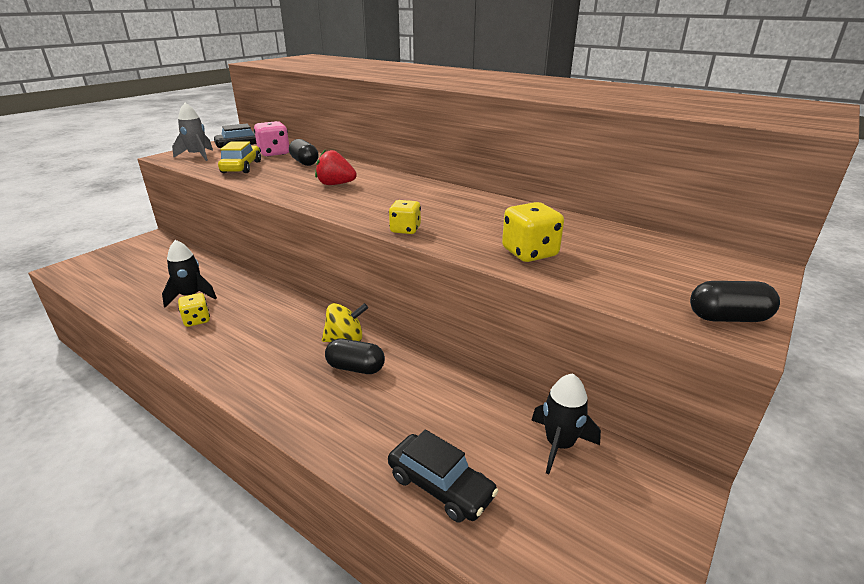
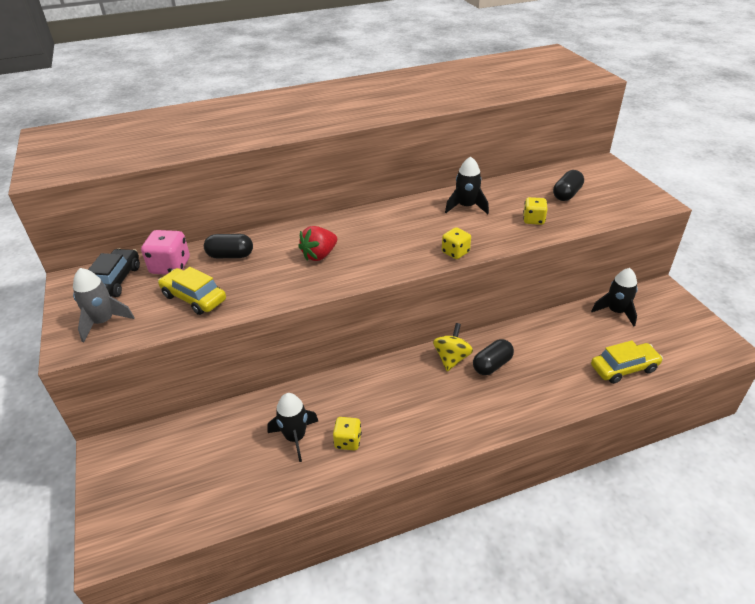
camera: 55 degrees left, 10 degrees up
(440, 486) = (624, 368): black car -> yellow car
(500, 215) = (466, 206): none -> black rocket
(529, 253) = (533, 220): yellow dice -> yellow dice, size x0.66
(728, 318) = (645, 198): black capsule -> black capsule (566, 194)

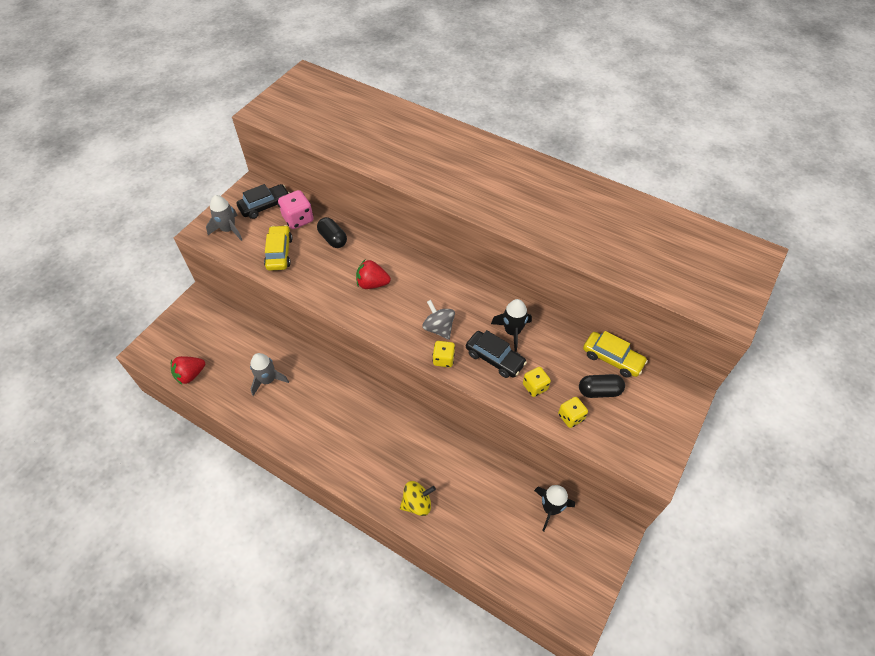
camera: 50 degrees right, 15 degrees up
(204, 511) = (190, 375): none -> red strawberry
(295, 437) = (268, 380): black rocket -> grey rocket
(348, 441) = (284, 409): yellow dice -> yellow dice (571, 417)
(418, 240) = (438, 328): none -> grey spinning top
(451, 358) = (401, 422): yellow spinning top -> yellow spinning top (417, 503)
(484, 226) = (494, 358): none -> black car
(492, 365) = (414, 452): black capsule -> none
(624, 368) = (483, 545): yellow car -> yellow car (612, 359)

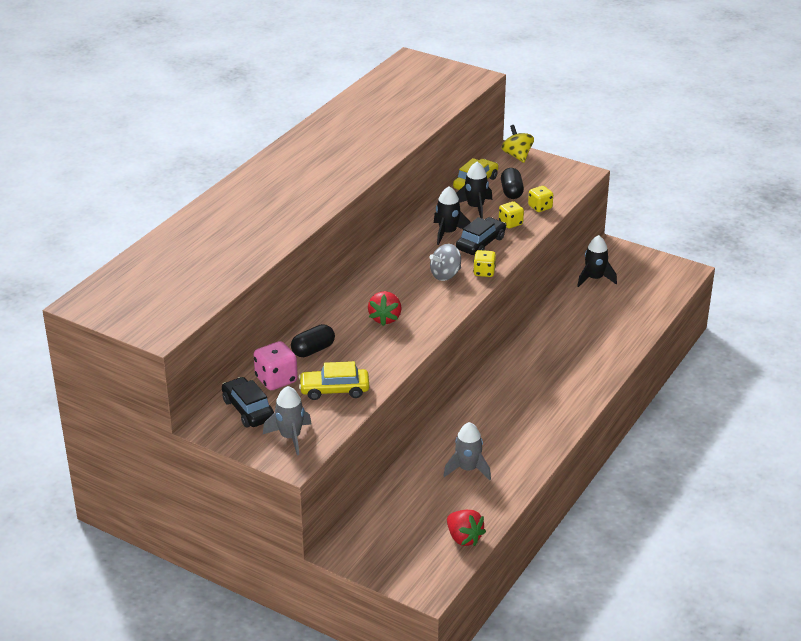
camera: 90 degrees left, 20 degrees down
(417, 503) = (603, 354): yellow spinning top -> yellow spinning top (517, 156)
(563, 356) = (475, 207): none -> black rocket

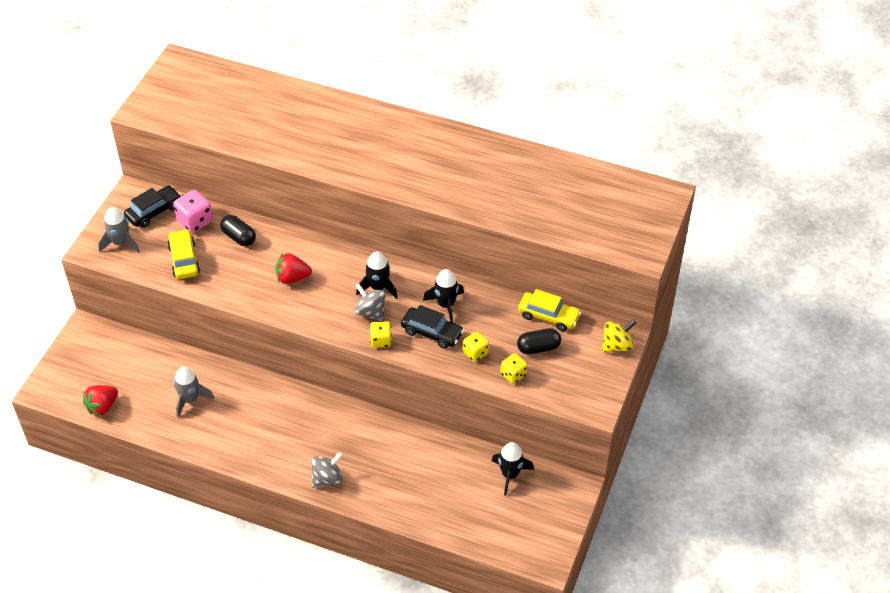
camera: 80 degrees right, 15 degrees up
(475, 207) = (499, 321): black rocket -> black rocket (378, 287)
(585, 382) = (327, 478): none -> grey spinning top

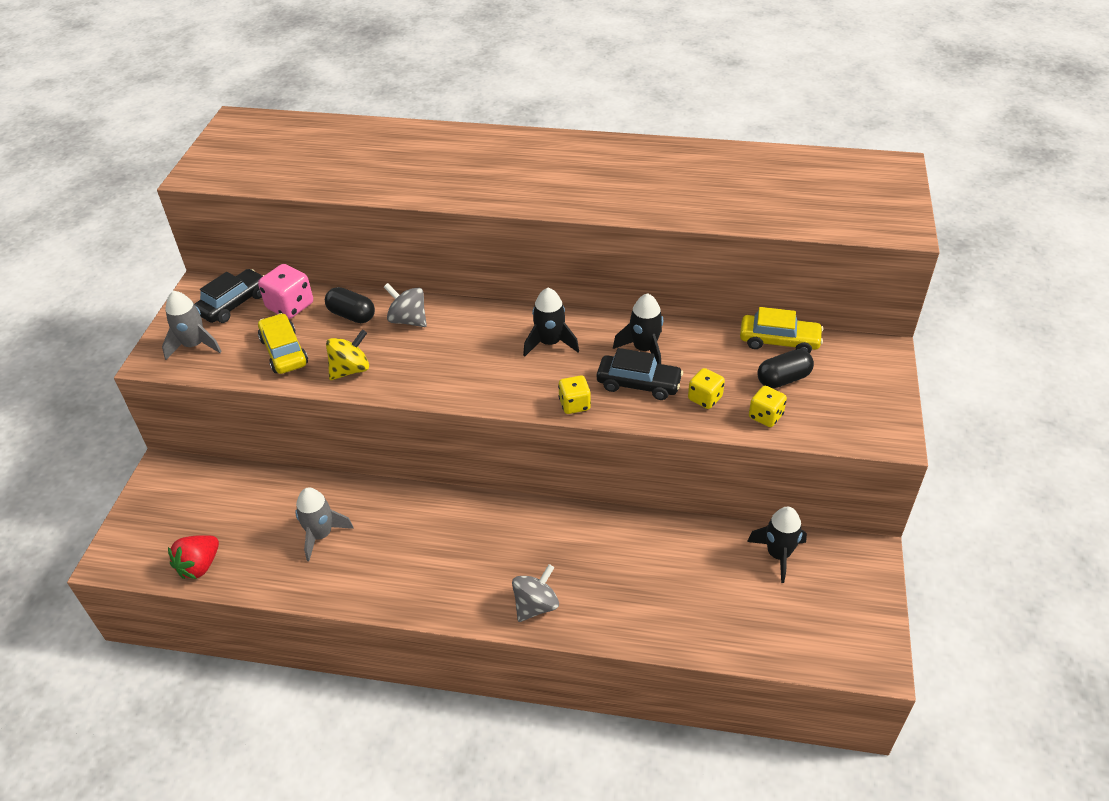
camera: 10 degrees left, 5 degrees down
(292, 278) = (434, 350): red strawberry -> none
(370, 312) = (549, 373): grey spinning top -> grey spinning top (408, 320)
(617, 345) = (880, 360): yellow spinning top -> yellow spinning top (350, 370)

